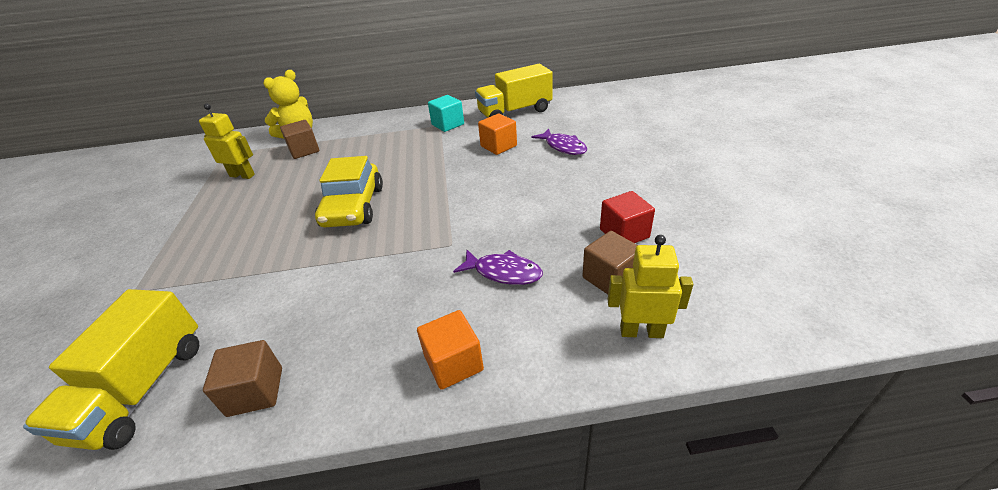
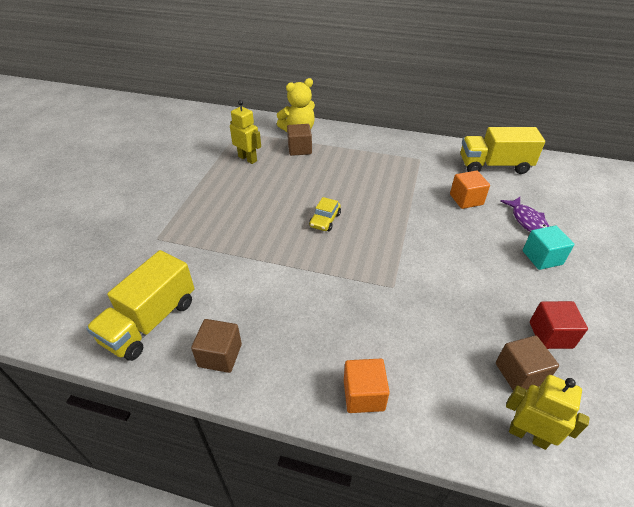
camera: 20 degrees right, 5 degrees up
(353, 207) = (325, 220): yellow car -> yellow car, size x0.53
(448, 124) = (427, 160): turquoise cube -> turquoise cube (542, 257)
(503, 272) = (428, 330): purple fish -> none

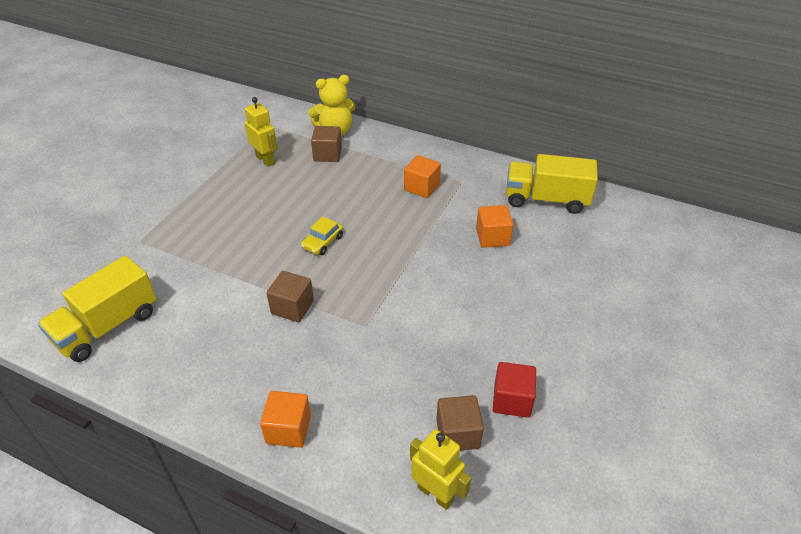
camera: 10 degrees right, 0 degrees up
(220, 355) = (163, 370): brown cube -> brown cube (292, 307)
(389, 167) = (421, 187): none -> orange cube
(527, 221) = (552, 271): purple fish -> none
(542, 257) = (546, 315): turquoise cube -> none

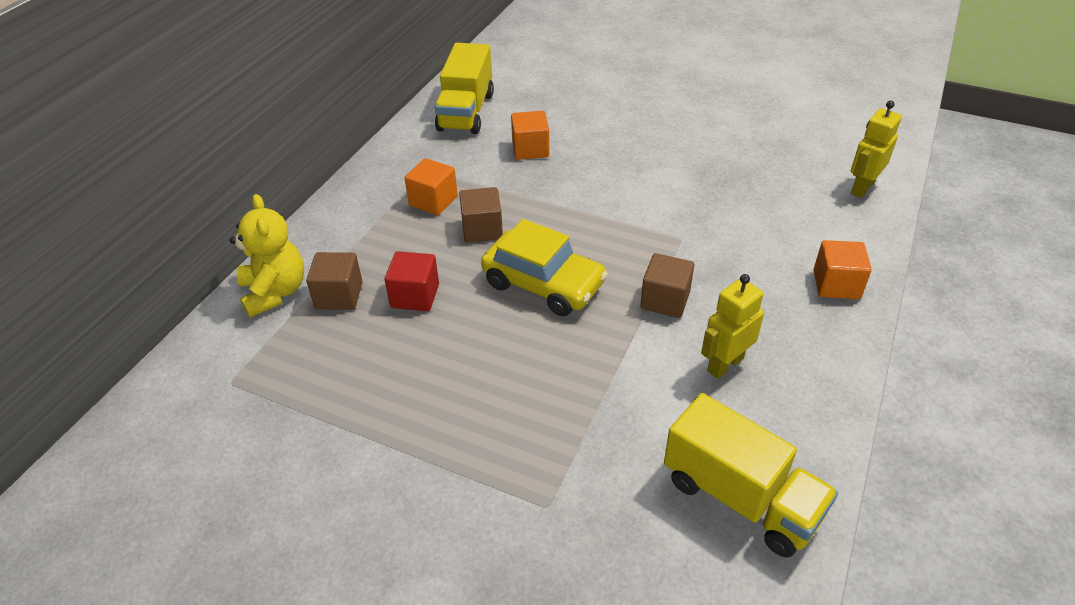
camera: 90 degrees left, 0 degrees up
(265, 160) = (339, 370): yellow robot -> yellow robot (725, 364)
(322, 242) = (543, 284): yellow car -> yellow car, size x1.90
(458, 434) = (797, 176): brown cube -> brown cube (482, 229)
(512, 400) = (750, 146): red cube -> red cube (415, 296)

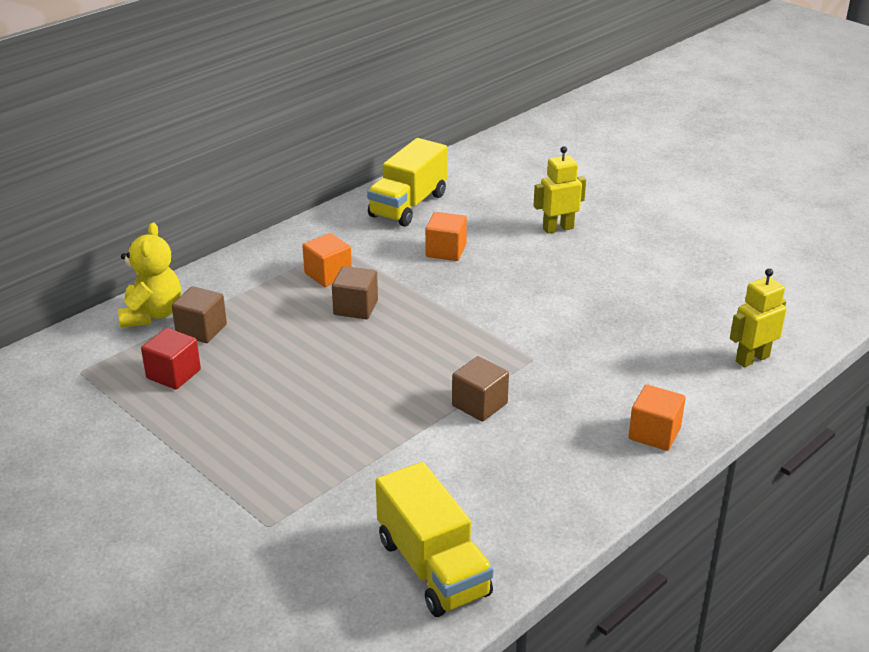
camera: 20 degrees right, 10 degrees down
(415, 296) = (263, 346): red cube -> red cube (173, 374)
(543, 284) = (379, 364): yellow car -> none
(725, 364) = (496, 468): yellow robot -> yellow robot (558, 228)

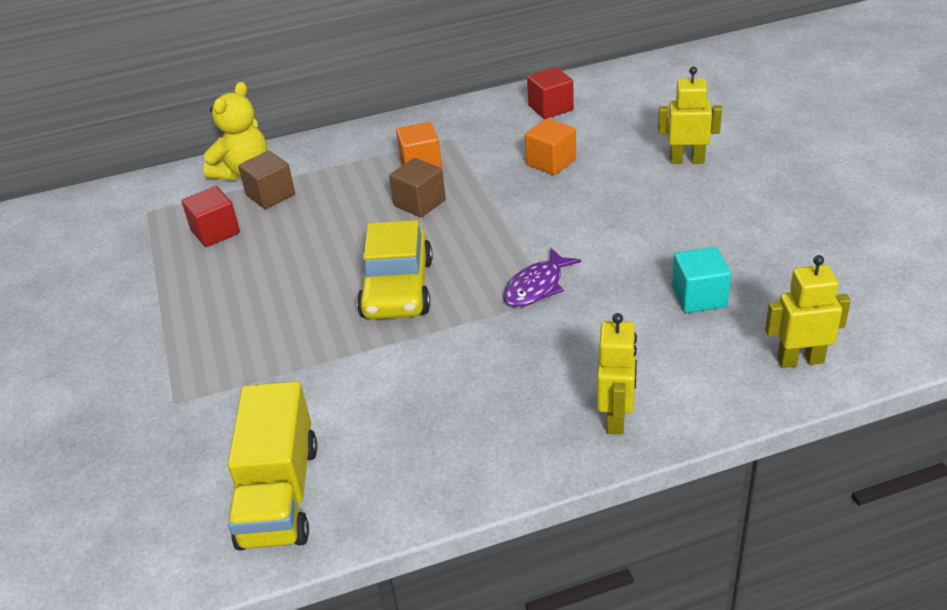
camera: 30 degrees right, 5 degrees up
(396, 382) = (397, 289): none -> yellow car
(408, 205) = (550, 108): yellow truck -> red cube
(479, 404) = (458, 333): brown cube -> none
(515, 353) = (537, 286): none -> purple fish
(647, 331) = (699, 297): none -> turquoise cube
(654, 433) = (616, 418): orange cube -> yellow robot

